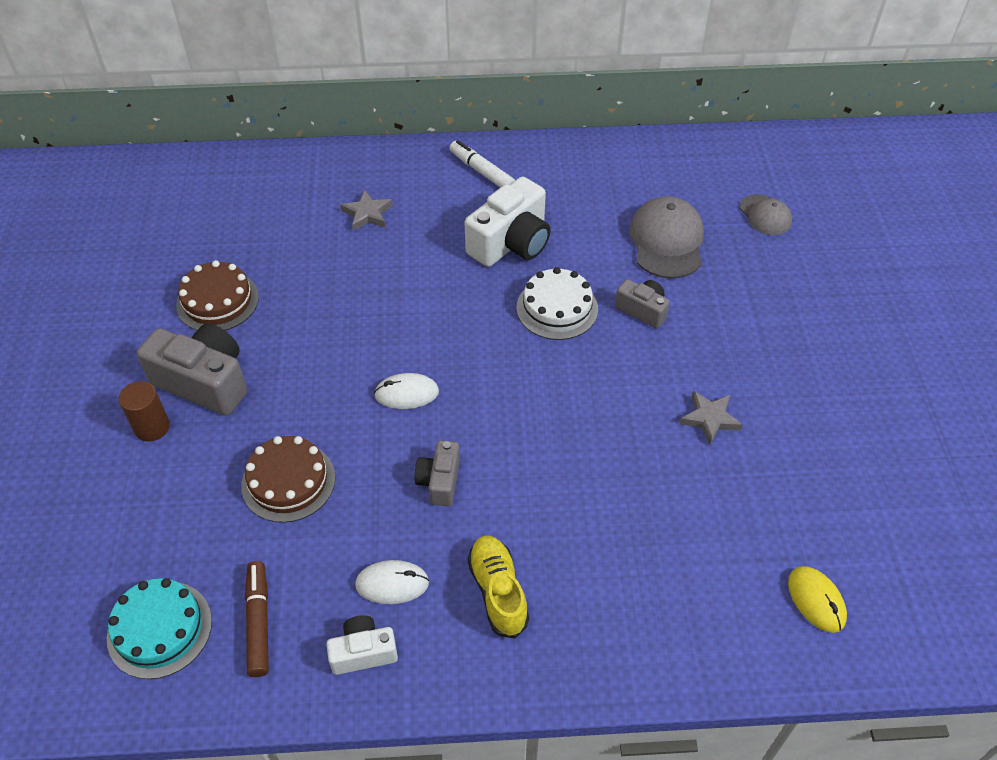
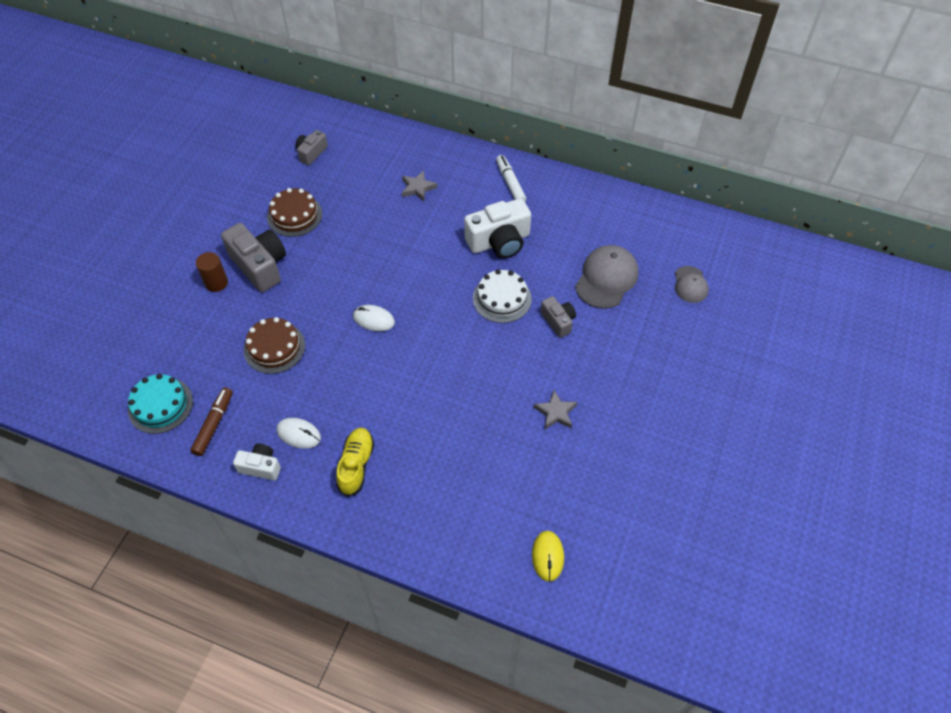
camera: 25 degrees right, 5 degrees up
(440, 481) = (361, 383): grey camera -> grey camera (311, 153)

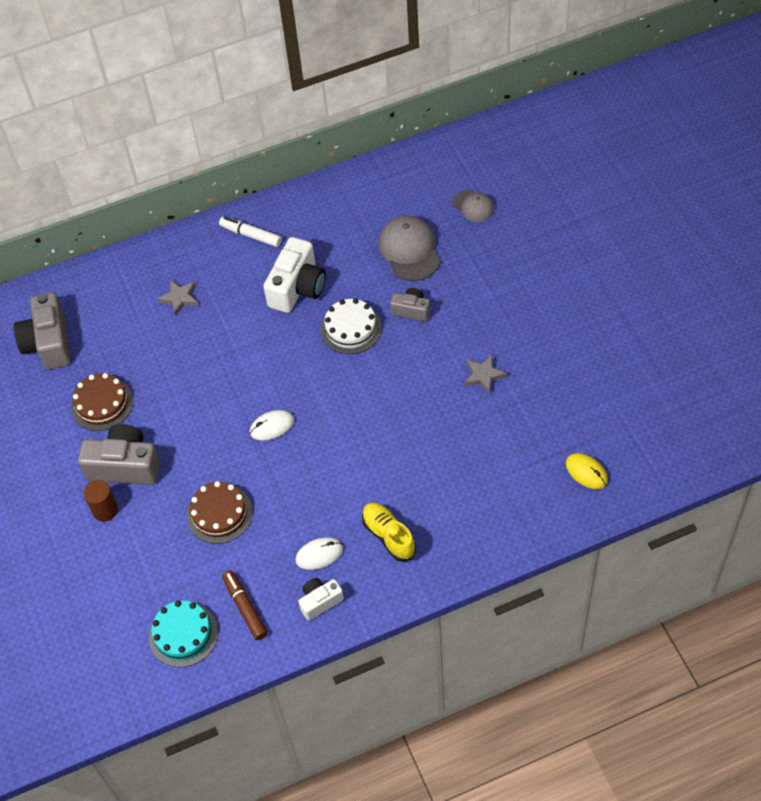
camera: 40 degrees left, 0 degrees up
(311, 153) = (49, 343): grey camera -> grey camera, size x1.80

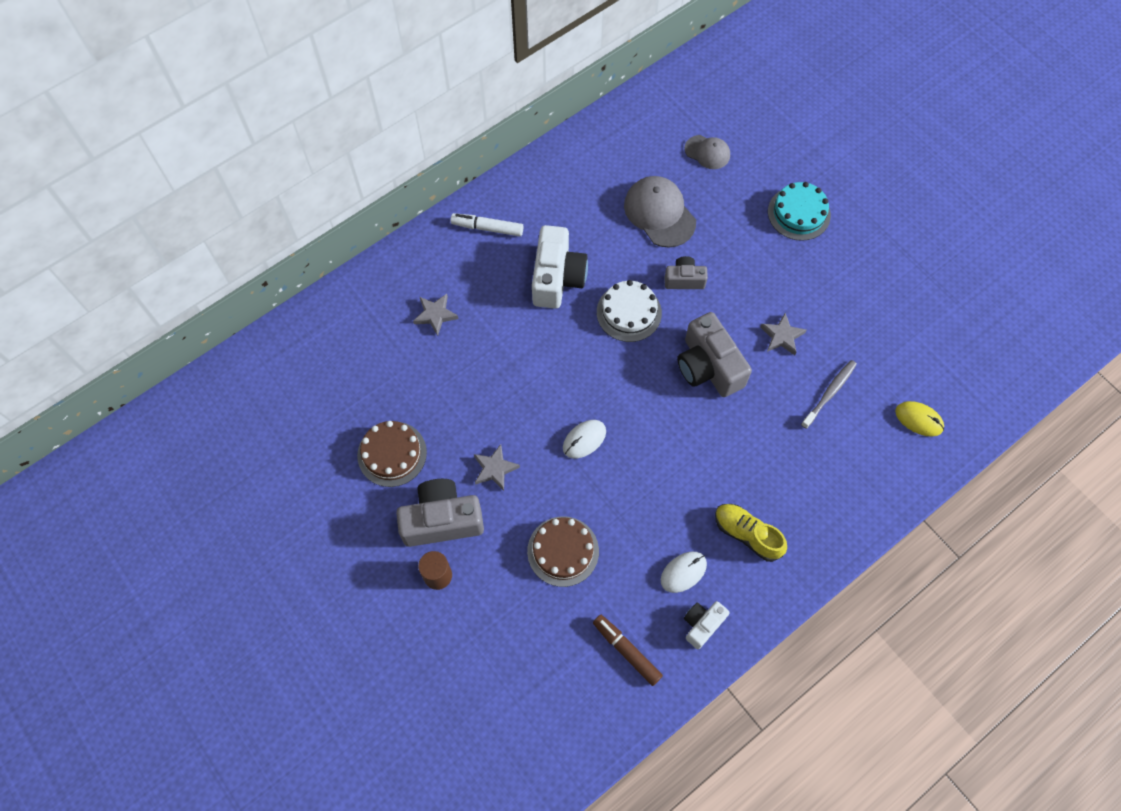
camera: 20 degrees left, 10 degrees up
(49, 343) = (308, 395): grey camera -> grey camera (708, 366)
(183, 634) = (571, 697): turquoise cake -> turquoise cake (799, 213)
(185, 434) = (495, 469): none -> grey star
(510, 432) = (829, 393): none -> grey toothbrush

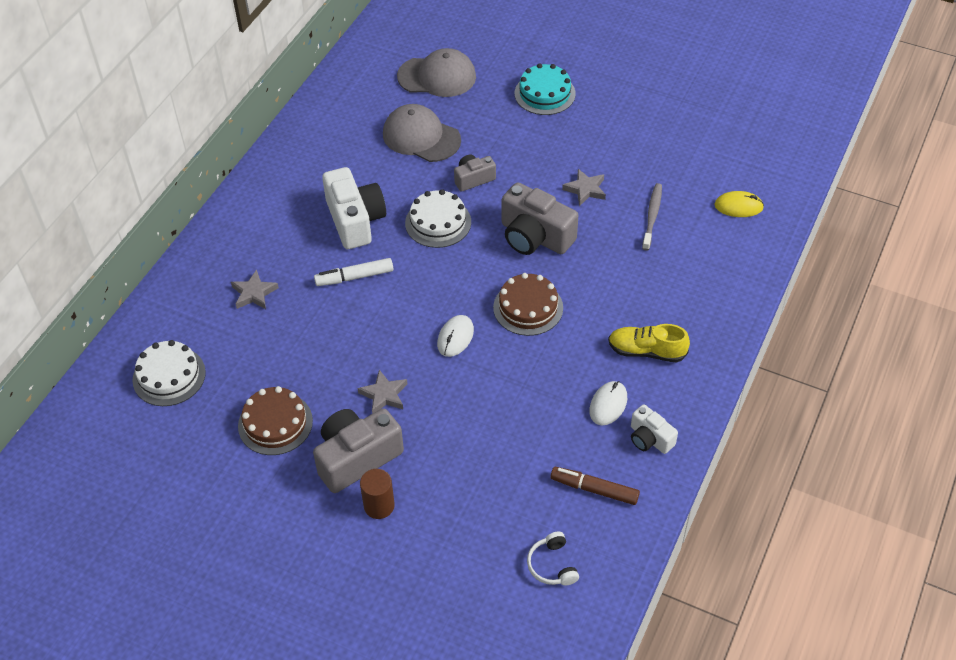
camera: 25 degrees left, 15 degrees down
(328, 366) = (169, 376): none -> white cake
(487, 228) = (265, 206): white marker -> white marker (354, 277)
(552, 706) = (552, 565): none -> white headphones
(563, 551) = (488, 434): brown cake -> brown cake (528, 307)
(702, 624) = (650, 438): white camera -> white camera turned 60 degrees counterclockwise
(707, 152) = (437, 76): grey cap -> grey cap, size x1.70

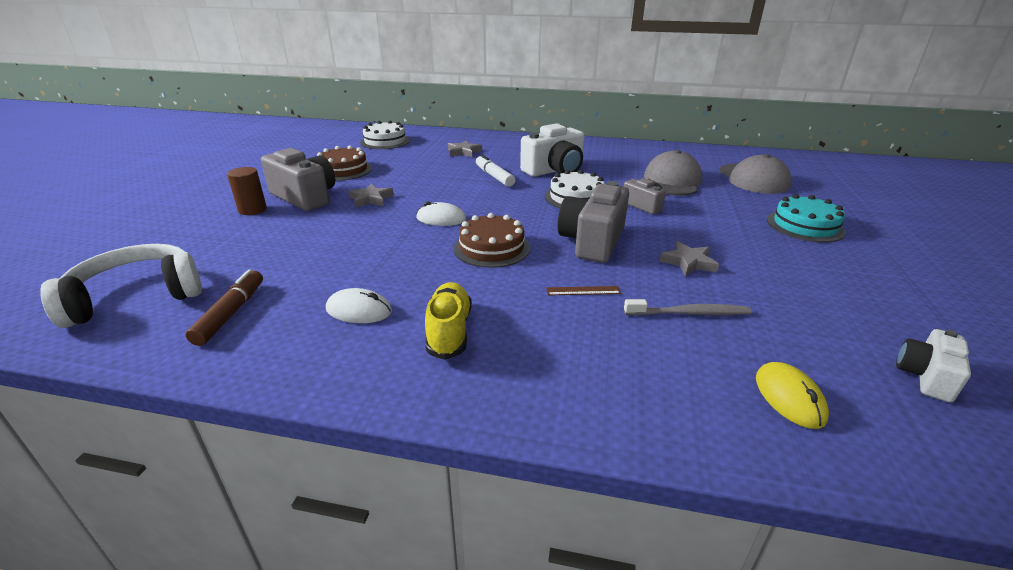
camera: 75 degrees right, 20 degrees down
(552, 565) = (137, 297): white headphones -> white headphones, size x2.01
(611, 264) = (583, 291): none -> brown ruler
(650, 438) = (300, 348): white camera -> white camera (926, 376)

